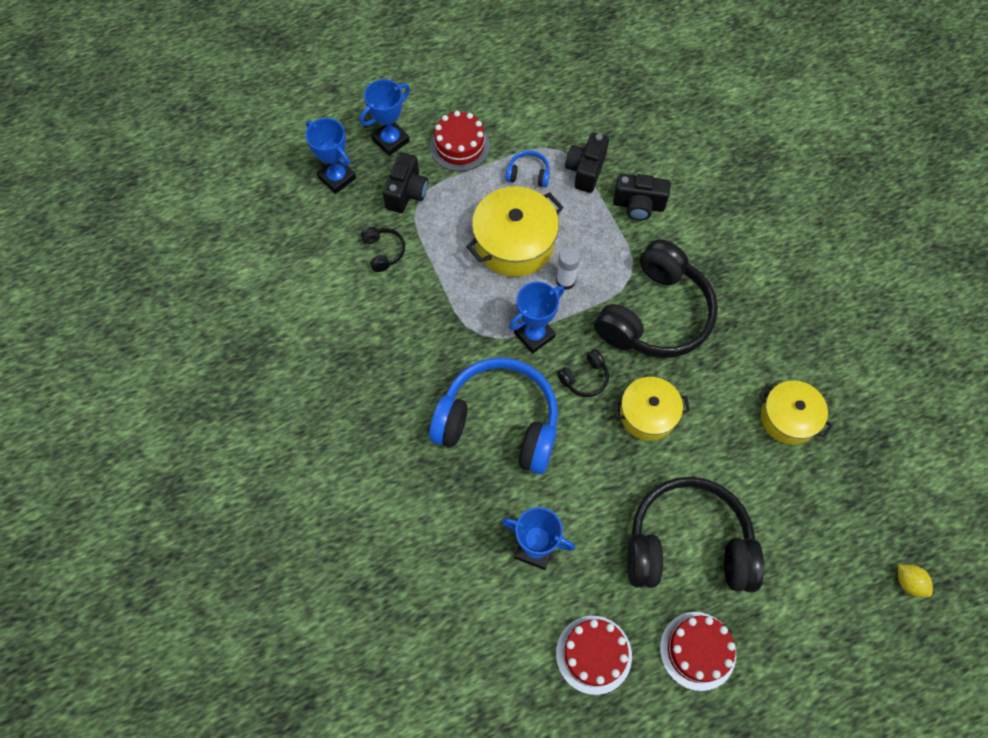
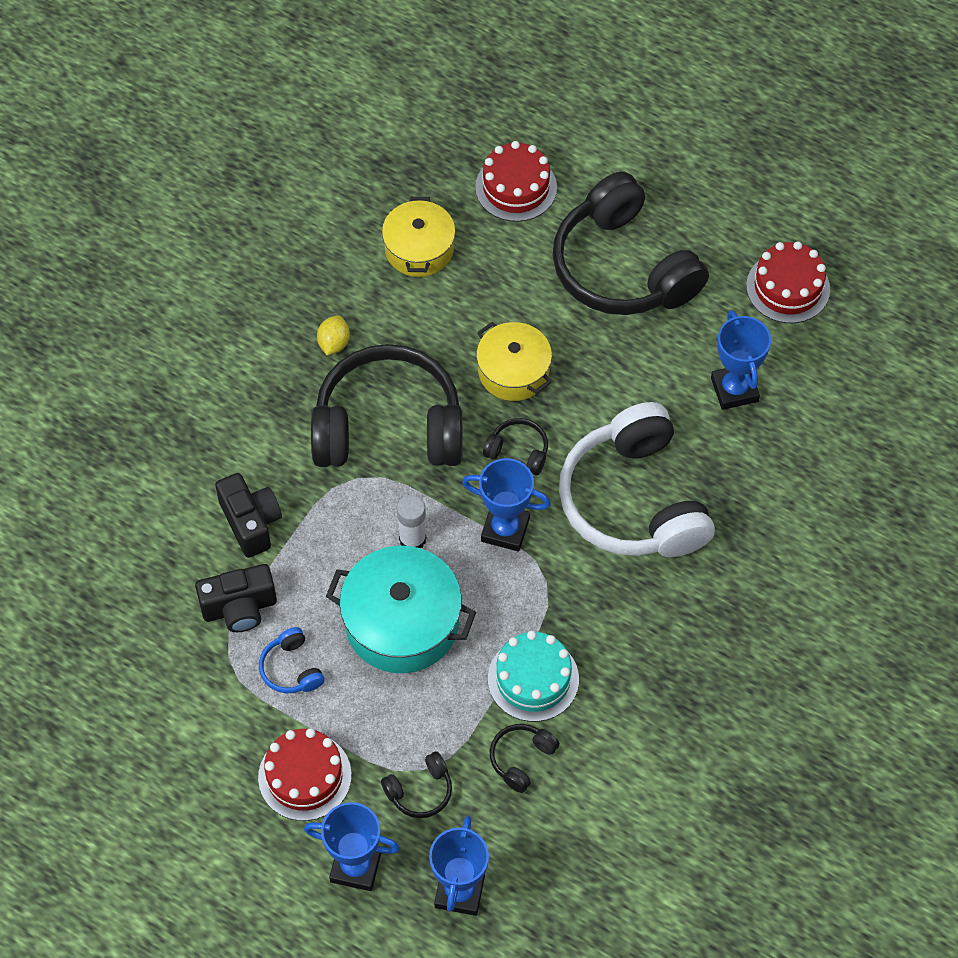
camera: 125 degrees left, 5 degrees down
(407, 193) = (420, 791): black camera -> black headphones
(426, 288) = (533, 679): none -> turquoise cake
(499, 423) = (633, 501): blue headphones -> white headphones
(514, 243) = (402, 623): yellow pot -> turquoise pot
(697, 650) = (714, 211): red cake -> red cake (516, 187)
(909, 583) = (515, 85): yellow lemon -> yellow lemon (334, 343)

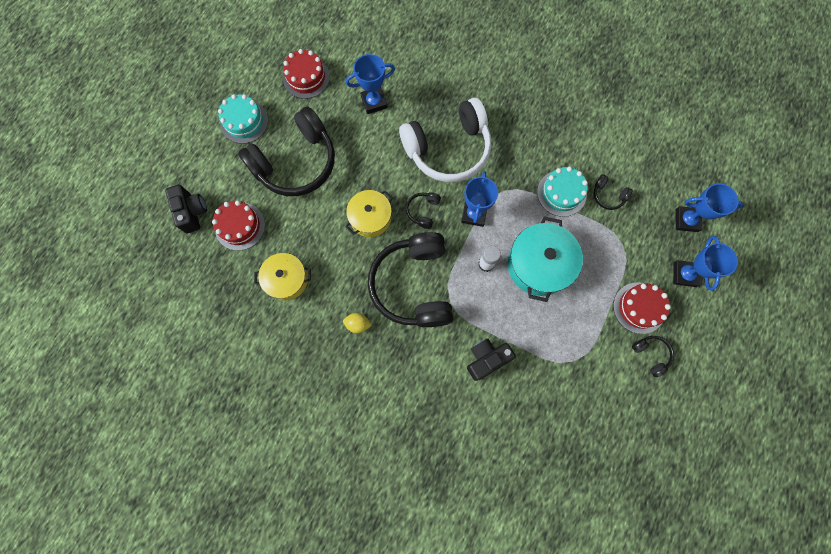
camera: 95 degrees left, 15 degrees up
(239, 608) = (543, 358): black camera -> black camera (192, 212)
(291, 669) = (576, 323): blue headphones -> none
(420, 791) = (635, 245): black headphones -> black headphones (651, 354)
(705, 195) = (244, 121): none -> turquoise cake

